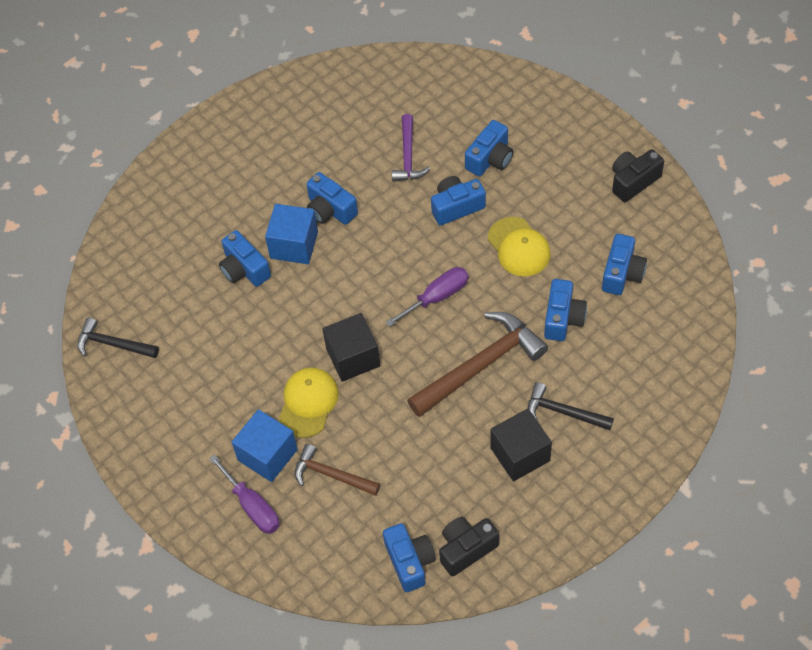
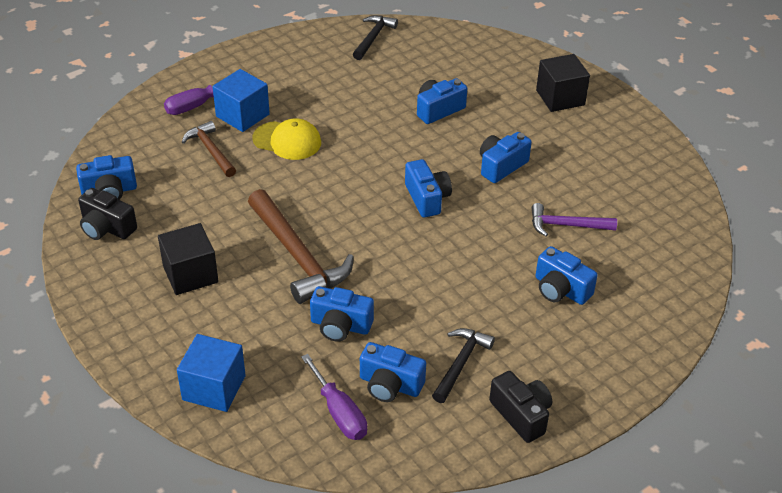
camera: 90 degrees right, 15 degrees down
(294, 245) = (461, 141): blue cube -> blue cube (214, 388)
(331, 475) = (210, 150): brown hammer -> brown hammer turned 60 degrees counterclockwise
(353, 357) = (328, 171): black cube -> black cube (560, 97)
(437, 297) = (385, 232): purple screwdriver -> purple screwdriver (339, 412)
(456, 207) = (496, 256): blue camera -> blue camera (427, 198)
(466, 549) = (107, 228): black camera -> black camera turned 150 degrees clockwise
(519, 247) = (438, 300): yellow cap -> none
(563, 412) = (227, 312): black hammer -> black hammer (460, 363)

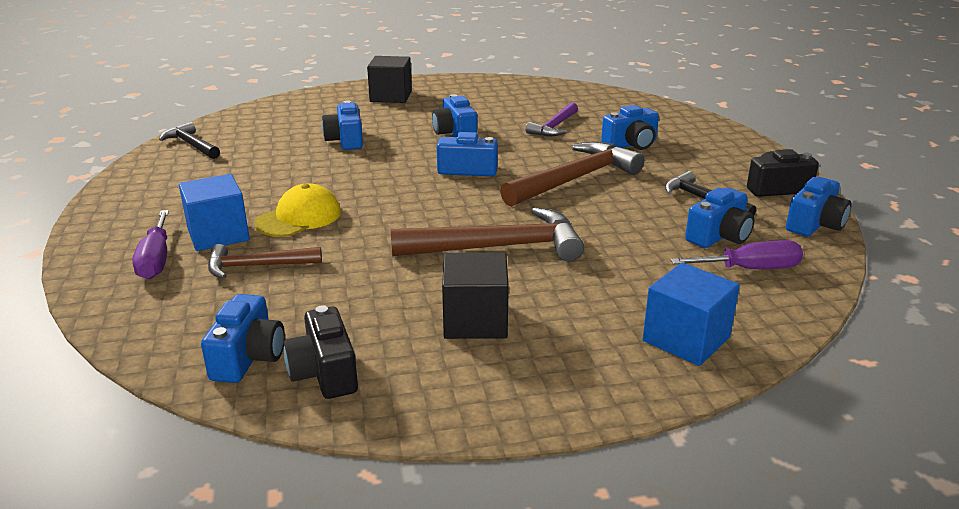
camera: 65 degrees left, 15 degrees down
(107, 228) = (324, 373): black camera -> black camera turned 105 degrees clockwise
(340, 325) = (622, 244): blue camera -> blue camera (815, 224)
(450, 269) = (575, 179): none -> brown hammer

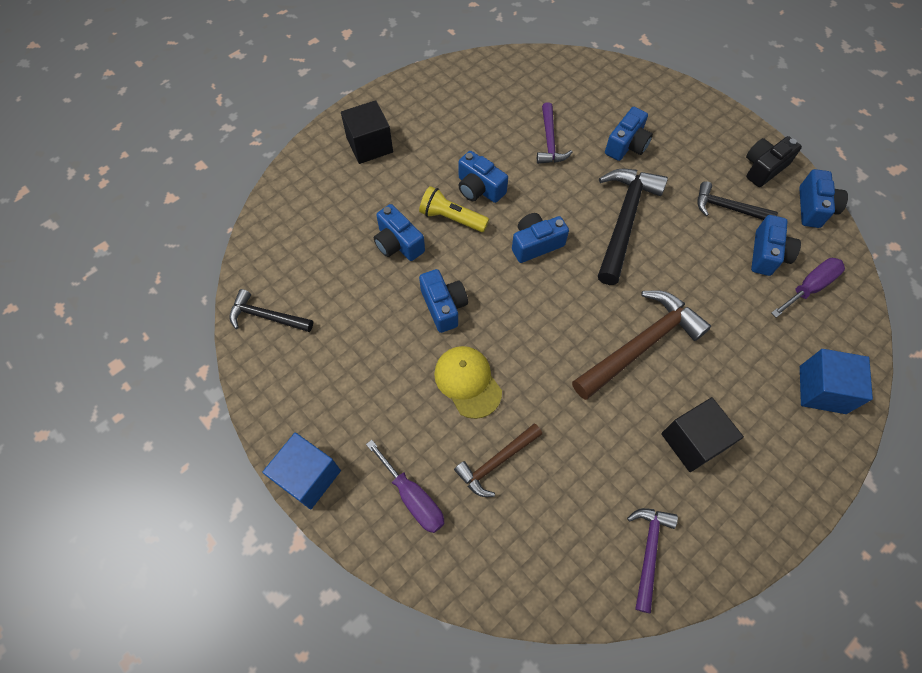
camera: 30 degrees left, 35 degrees up
(218, 234) = (427, 438): blue cube -> blue cube (308, 476)
(248, 357) = (588, 566): blue camera -> blue camera (444, 306)
(299, 218) = (467, 382): yellow cap -> yellow cap turned 45 degrees counterclockwise
(324, 373) = (648, 551): black camera -> purple hammer
(409, 140) = (451, 218): none -> yellow flashlight
(575, 179) = (624, 221): brown hammer -> black hammer

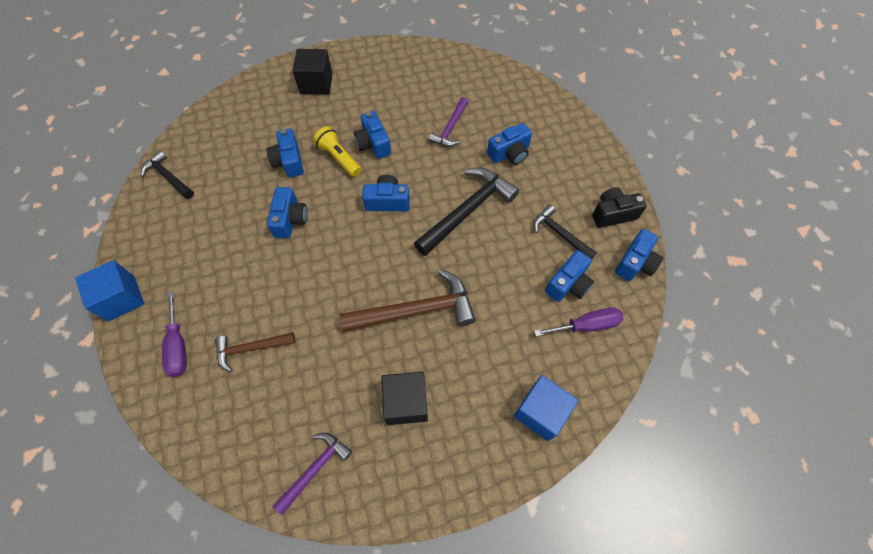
camera: 25 degrees right, 0 degrees up
(467, 382) = (270, 281): yellow cap -> none

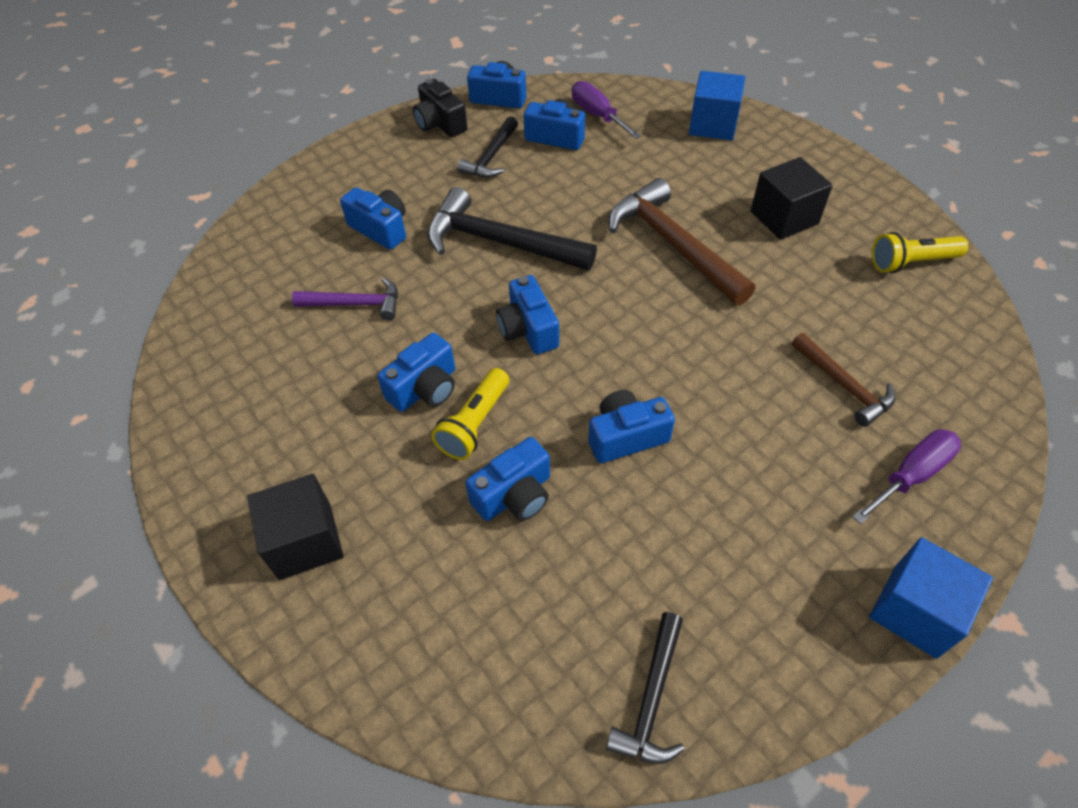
camera: 110 degrees left, 10 degrees down
(315, 468) = (911, 262): purple hammer -> yellow flashlight

